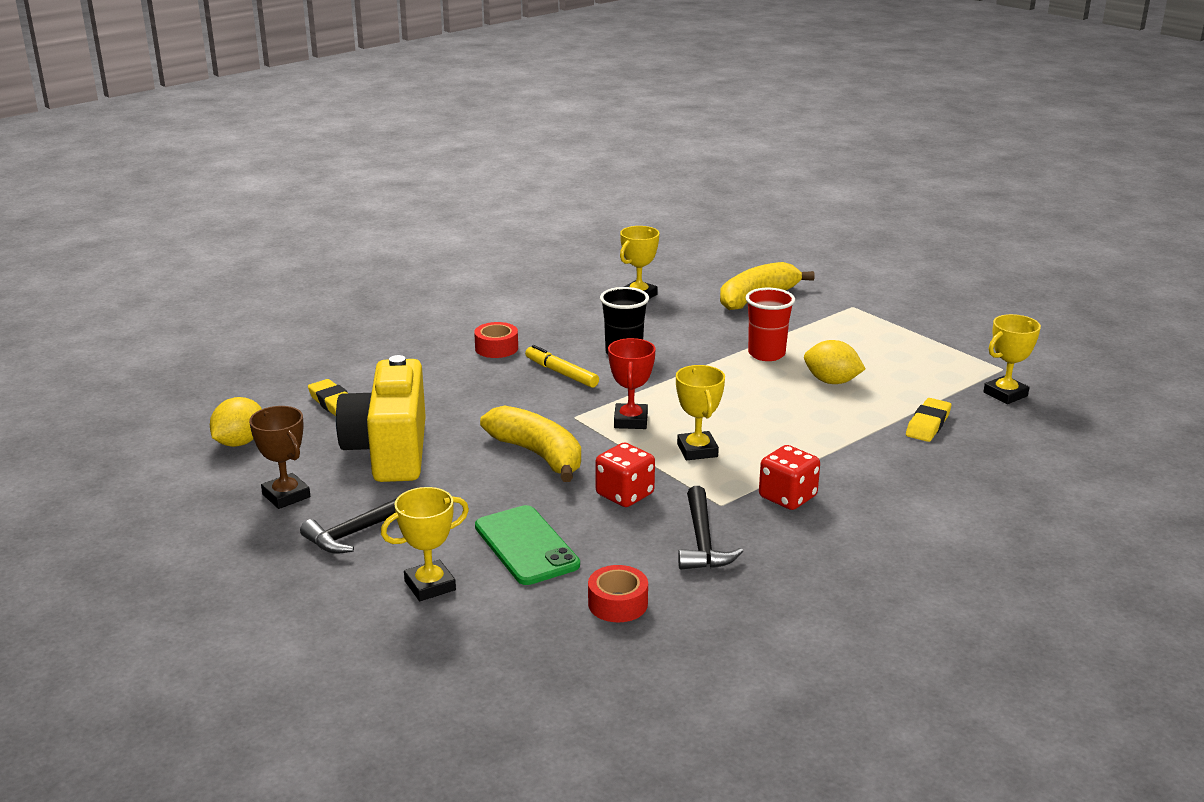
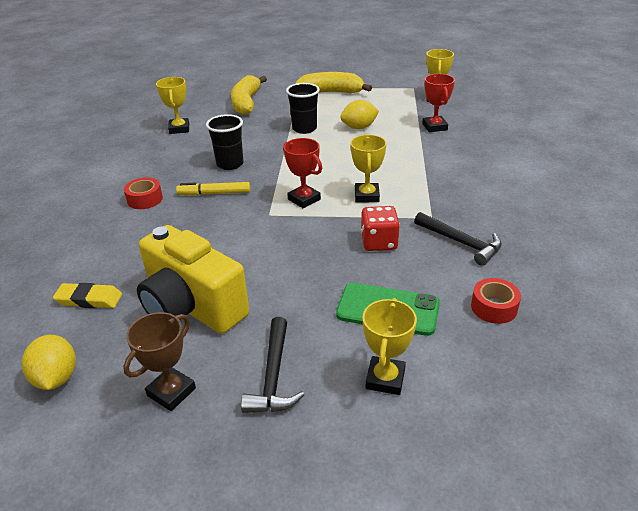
camera: 45 degrees left, 10 degrees up
(286, 496) = (171, 392): brown trophy -> brown trophy turned 60 degrees counterclockwise
(538, 455) = (290, 249): yellow banana -> yellow banana (330, 92)
(697, 450) = (366, 196): yellow trophy -> yellow trophy turned 60 degrees clockwise
(766, 354) = (304, 129): red cup -> black cup
(787, 497) = (450, 195): red dice -> none
(928, 424) = (434, 127): yellow eraser -> red trophy

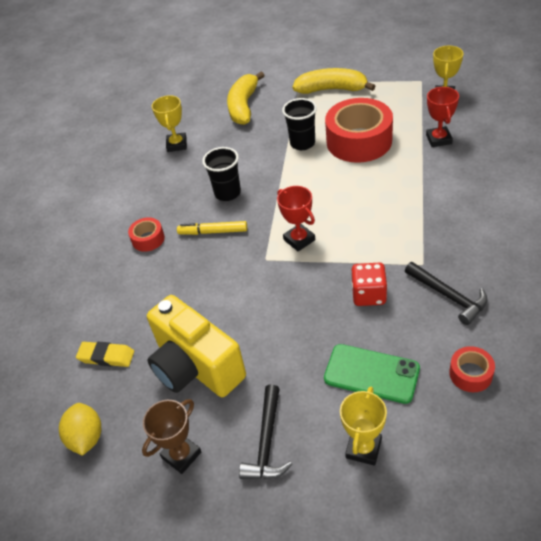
camera: 10 degrees right, 10 degrees up
(359, 127) = (359, 141): yellow lemon -> red tape
(366, 196) = (361, 235): yellow trophy -> none

